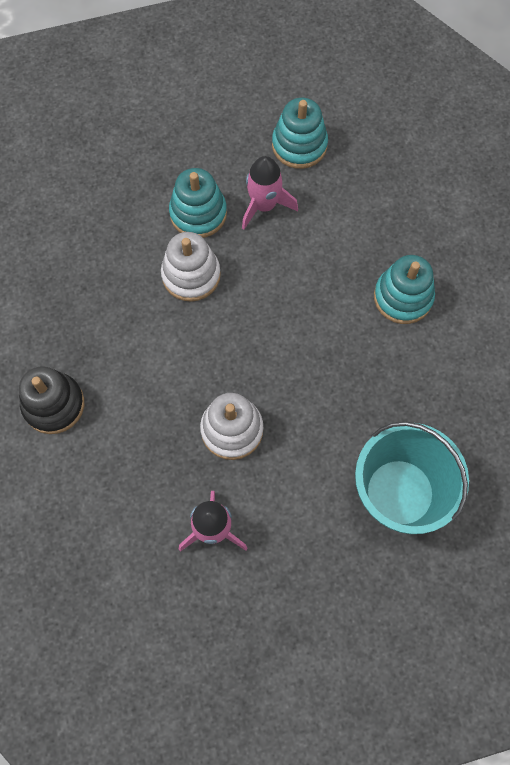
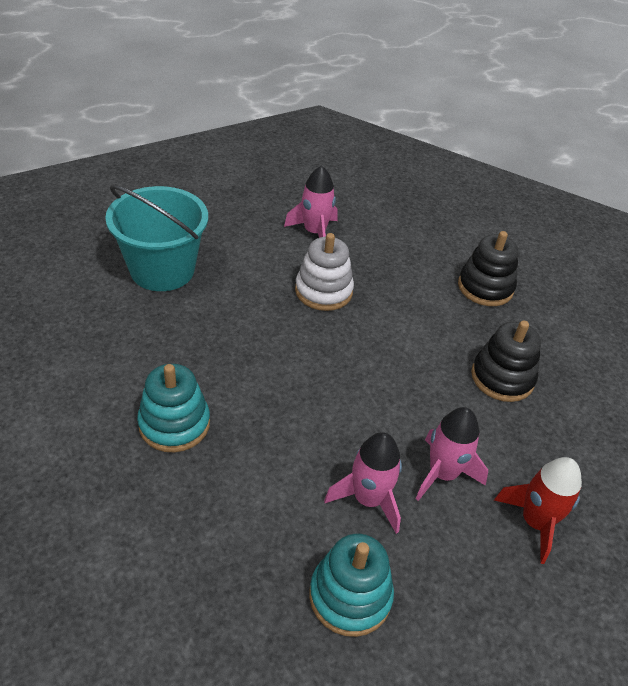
camera: 160 degrees right, 25 degrees down
(100, 290) = (502, 378): none -> black stacking toy
(147, 165) = (535, 522): none -> red rocket
(191, 275) = (419, 406): white stacking toy -> none
(198, 213) = (443, 473): turquoise stacking toy -> pink rocket

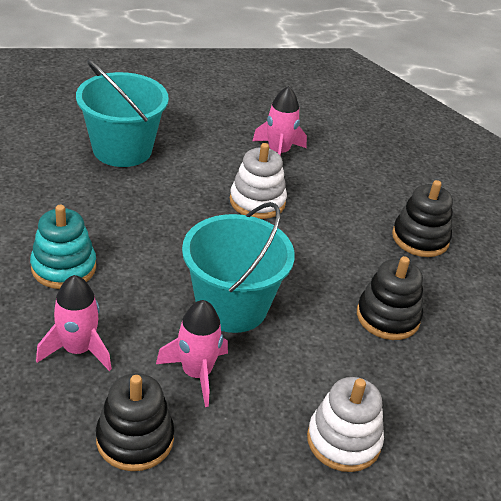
camera: 20 degrees right, 5 degrees down
(350, 596) = (135, 439): turquoise stacking toy -> black stacking toy
(361, 413) = (231, 306): none -> turquoise bucket
(443, 473) = (278, 375): pink rocket -> pink rocket (78, 350)
(535, 522) = (343, 440): red rocket -> white stacking toy

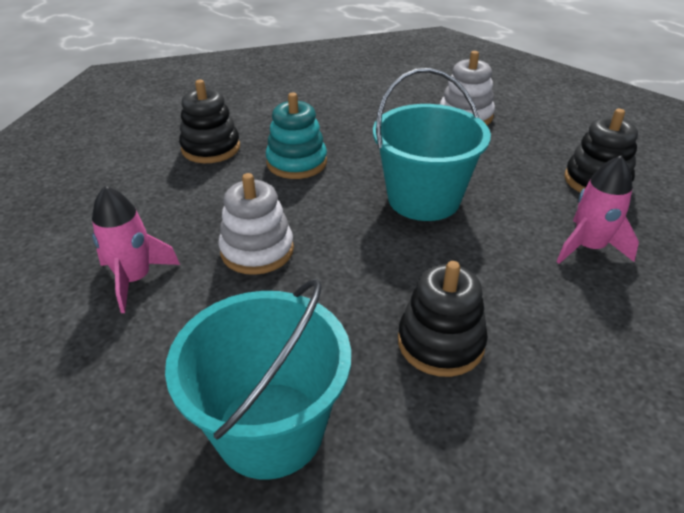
camera: 120 degrees left, 0 degrees up
(64, 267) = (532, 320): turquoise stacking toy -> turquoise stacking toy (296, 162)
(196, 373) = (509, 183): pink rocket -> none
(388, 317) = (332, 134): black stacking toy -> black stacking toy (440, 343)

